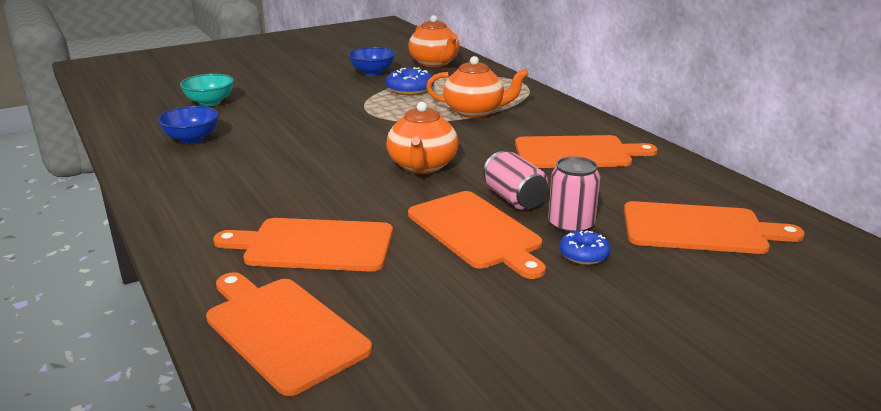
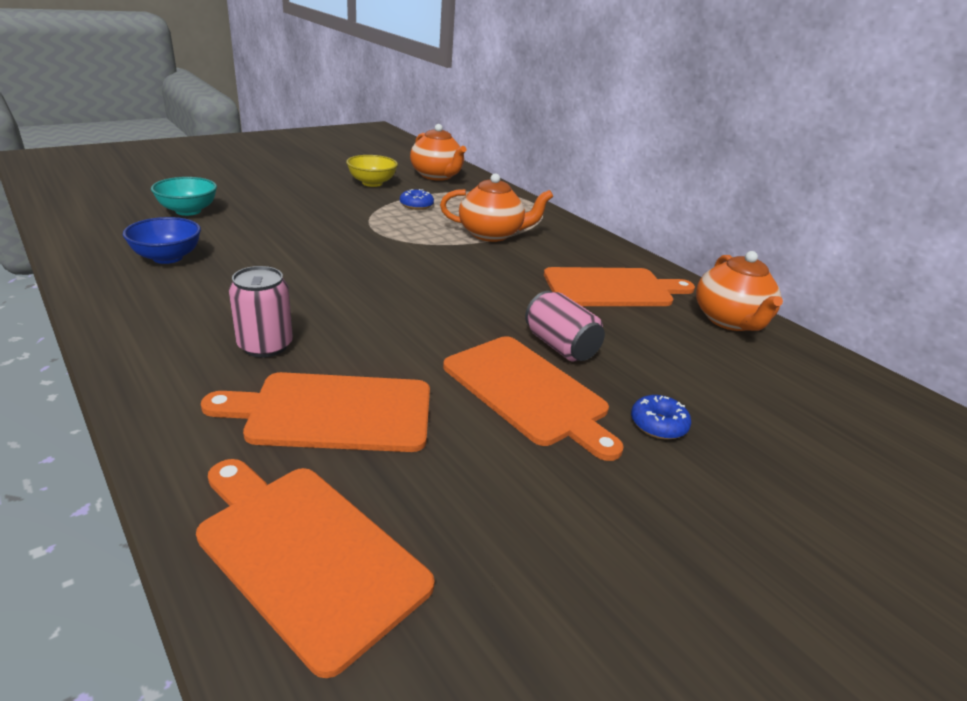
camera: 10 degrees left, 5 degrees up
(372, 72) = (372, 183): blue bowl -> yellow bowl
(410, 90) = (416, 205): blue donut -> blue donut, size x0.66
(422, 166) = (447, 301): orange teapot -> orange teapot (730, 321)
(571, 225) = (632, 383): pink can -> pink can (265, 345)
(700, 229) = (770, 388): orange cutting board -> none

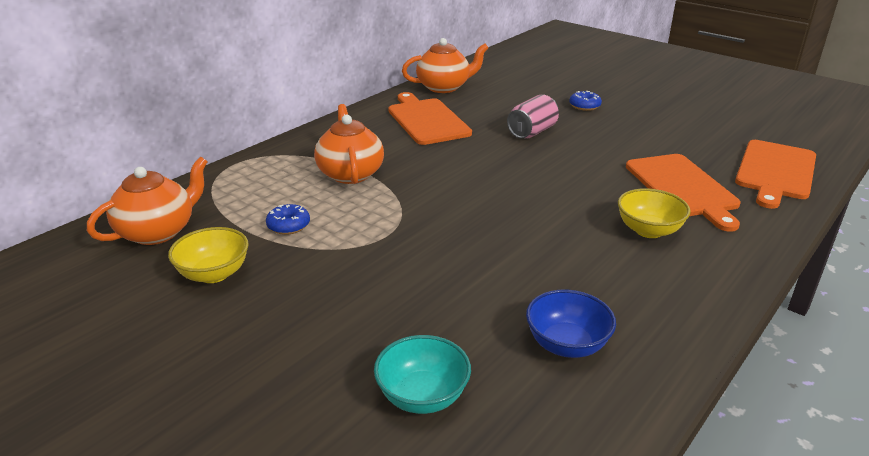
camera: 100 degrees left, 0 degrees up
(265, 345) = (648, 230): pink can -> yellow bowl
(528, 392) = (594, 137): orange cutting board -> none

